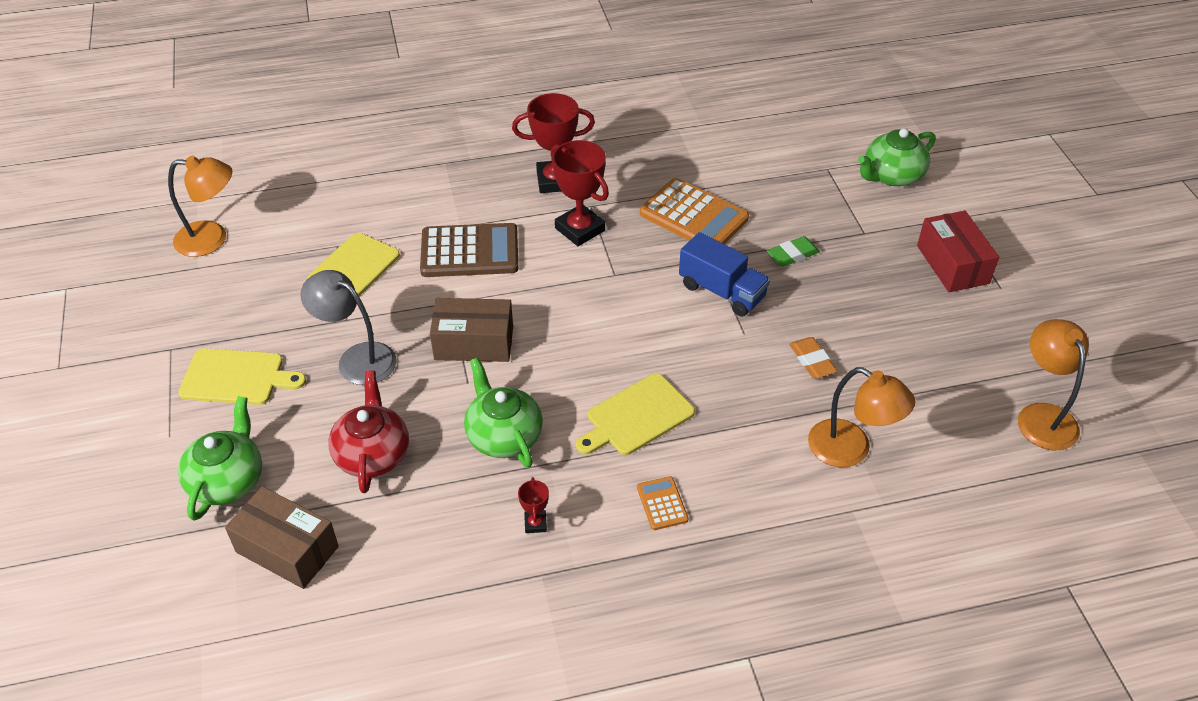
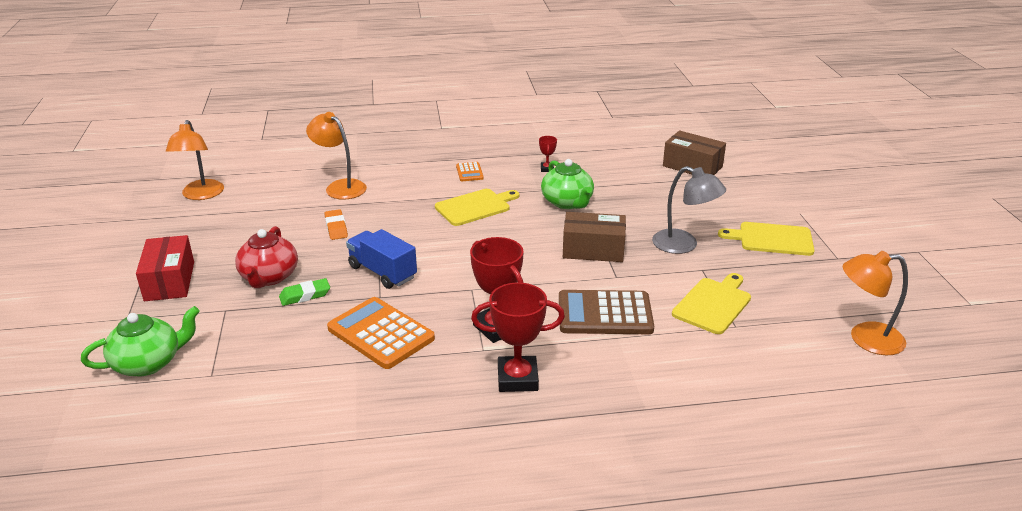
camera: 175 degrees left, 15 degrees down
(227, 480) = (745, 192): green teapot -> none
(372, 454) = (654, 198): red teapot -> red teapot (269, 277)

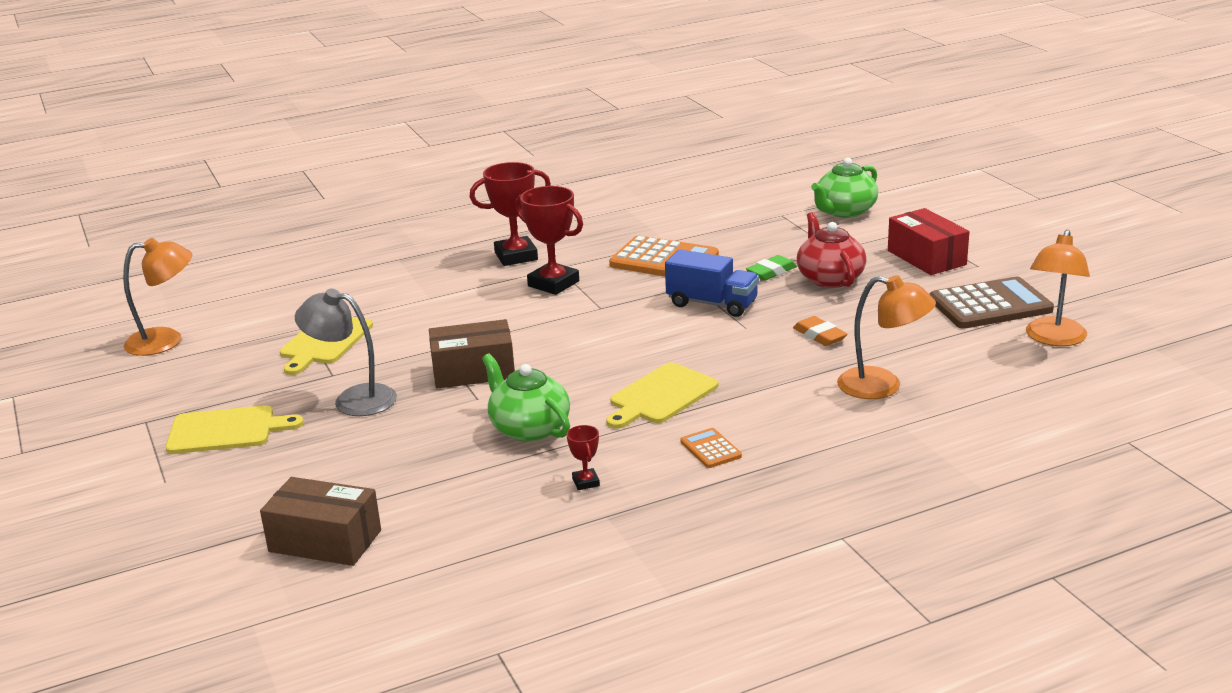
camera: 165 degrees right, 5 degrees down
(201, 195) = (1053, 339): orange lamp -> orange lamp turned 135 degrees counterclockwise
(605, 314) = (446, 313): brown calculator -> brown calculator (990, 305)

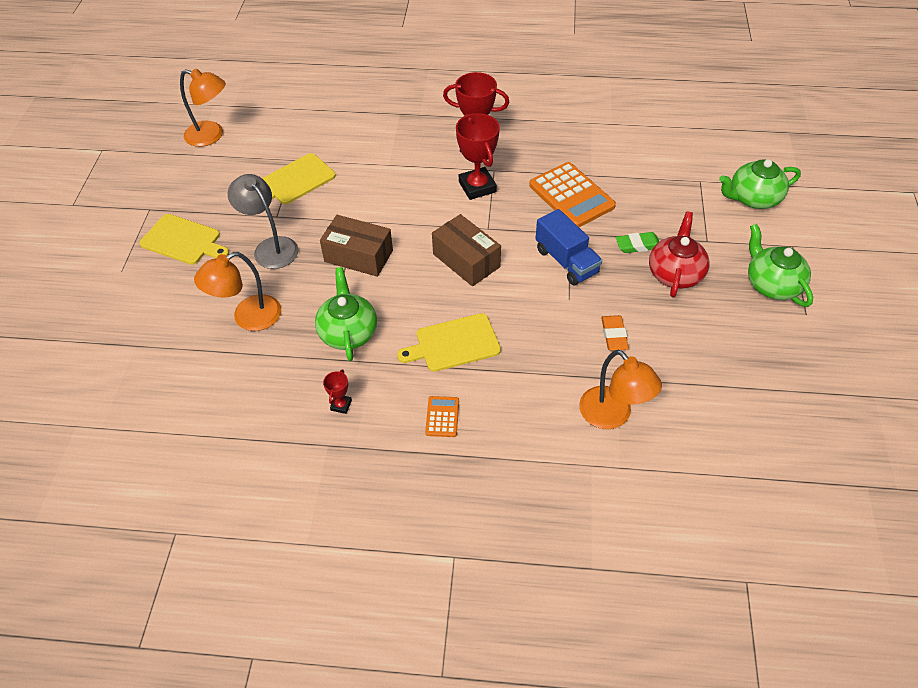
camera: 30 degrees right, 25 degrees up
(325, 541) = (161, 374): brown box -> brown box (466, 260)
(926, 257) = (772, 284): red box -> green teapot
(990, 305) = (774, 366): brown calculator -> none
(1053, 339) = (792, 432): orange lamp -> orange lamp (248, 318)

